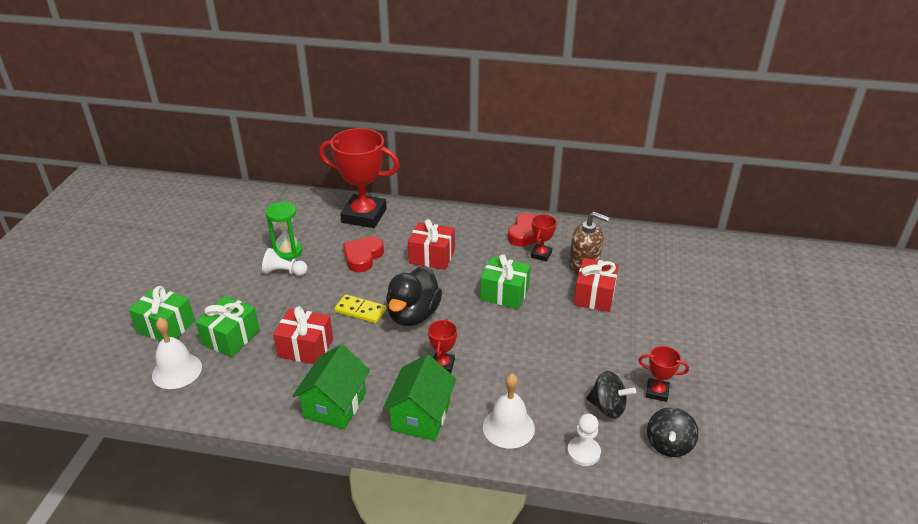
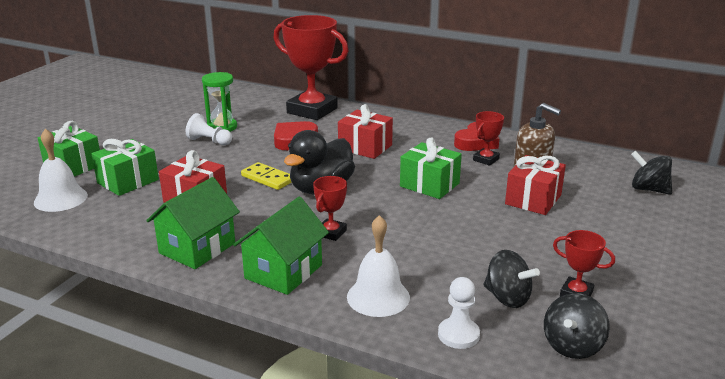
camera: 15 degrees right, 10 degrees down
(680, 268) = (648, 189): none -> black spinning top

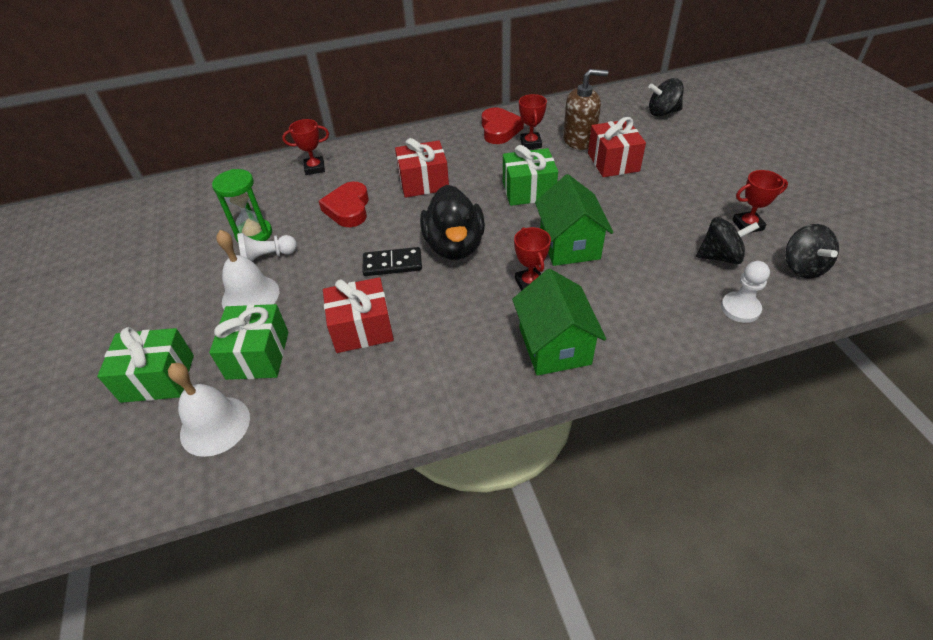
camera: 40 degrees left, 20 degrees up
(197, 248) = (450, 377): green house -> green house (569, 245)
(268, 178) = (392, 264): yellow domino -> black domino
(312, 110) = (314, 168): red trophy -> red trophy, size x0.45
(378, 297) = (650, 316): white bell -> white bell (250, 296)

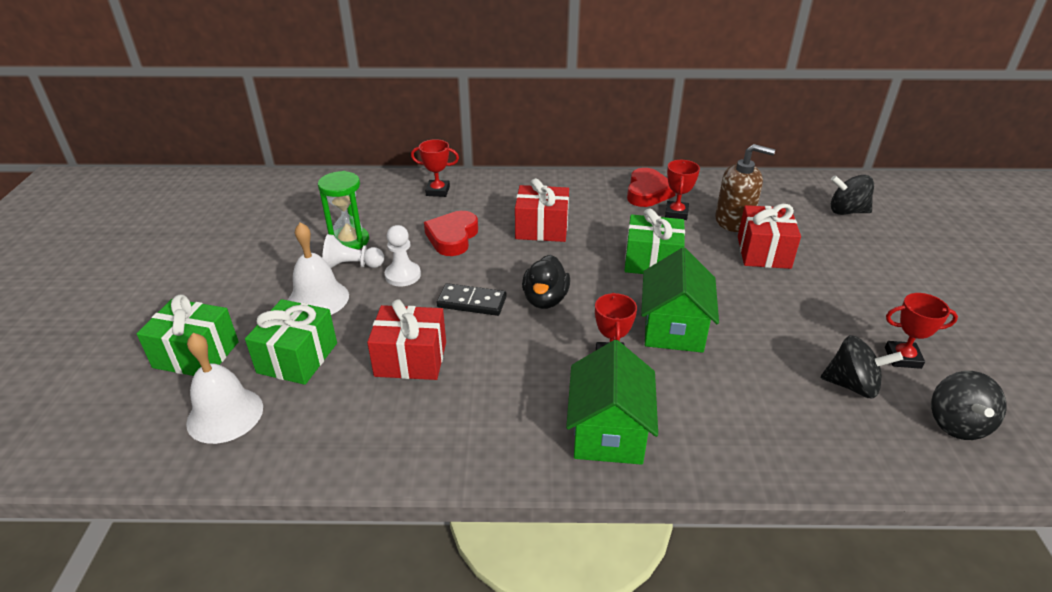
camera: 15 degrees right, 10 degrees down
(454, 246) = (545, 299): black duck -> black duck, size x0.67
(740, 308) = (853, 451): white pawn -> white pawn (403, 275)

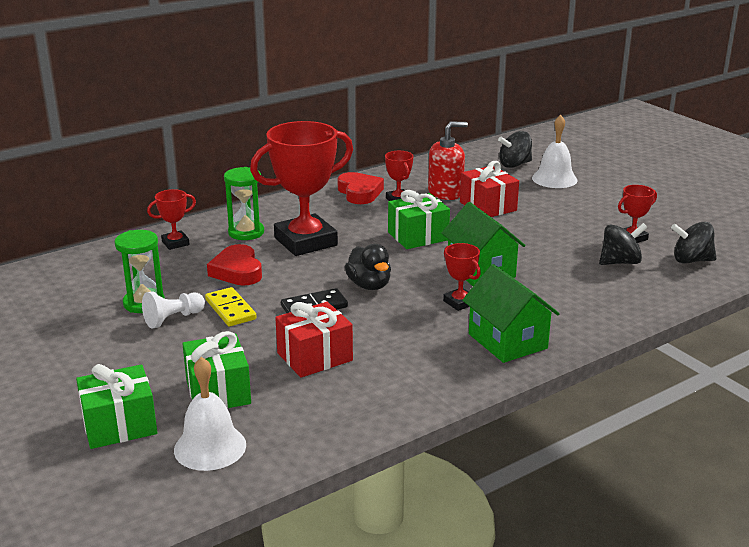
camera: 35 degrees left, 10 degrees down
(318, 299) = (176, 350): white bell -> white bell (554, 179)
(403, 275) = (230, 309): white pawn -> yellow domino
(503, 200) = (246, 232): none -> green hourglass
(542, 228) = (305, 242): red gift -> red trophy
(734, 221) = (445, 193): brown soap dispenser -> red soap dispenser
(957, 424) = (691, 260): black spinning top -> black spinning top turned 120 degrees clockwise

